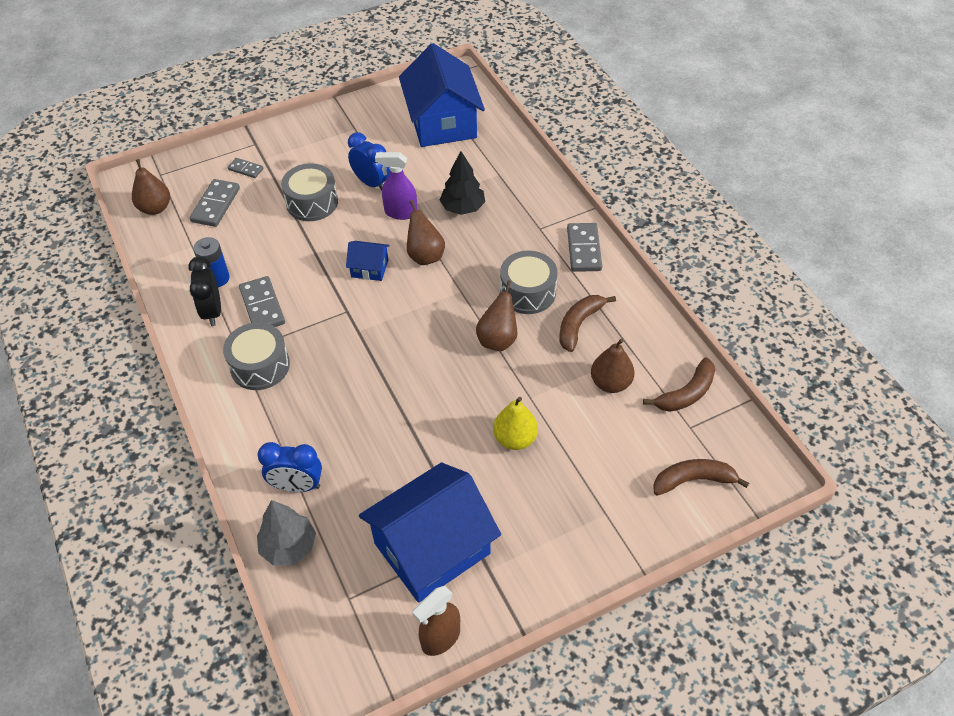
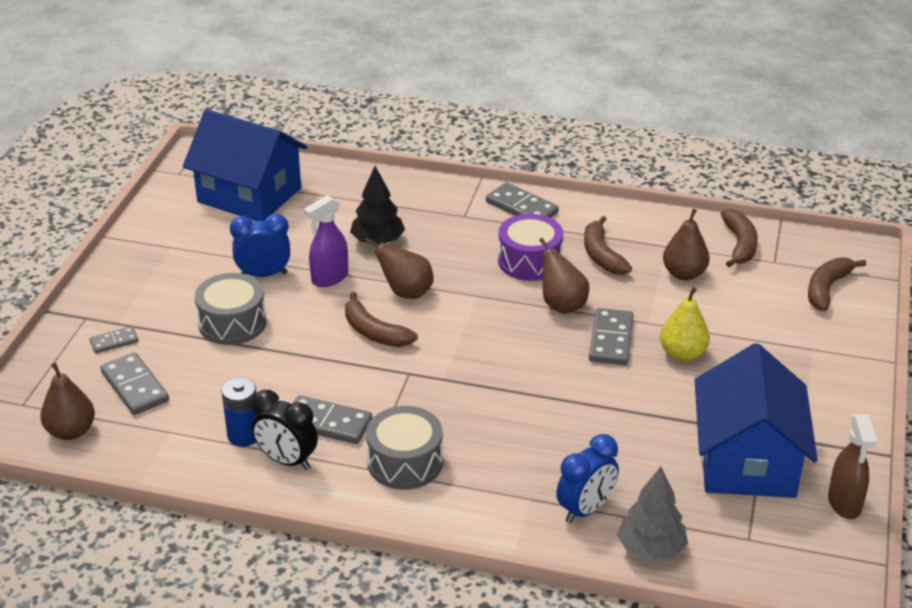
camera: 50 degrees left, 15 degrees down
(369, 268) = (374, 332): blue house -> brown banana
(488, 389) = (611, 340): none -> grey domino
(527, 292) = (529, 261): grey drum -> purple drum

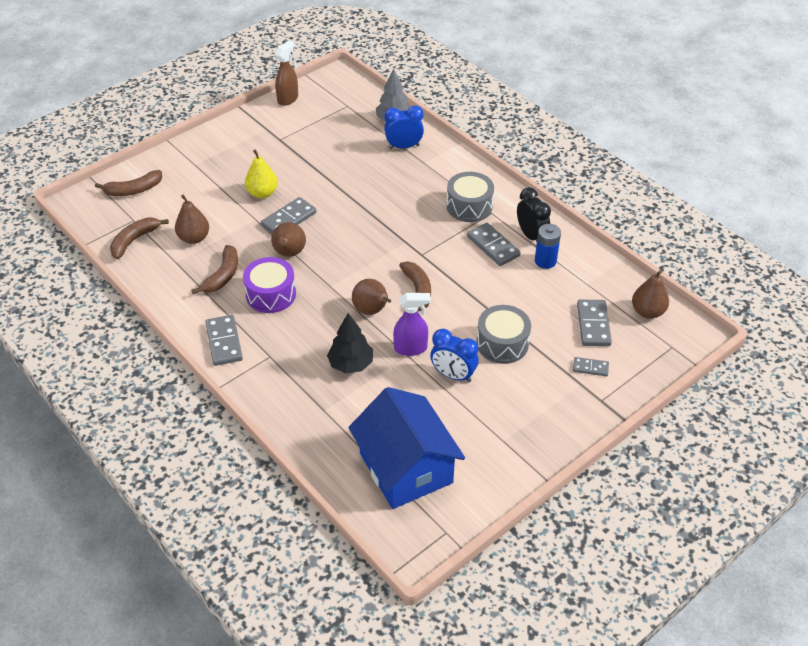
camera: 145 degrees left, 10 degrees up
(747, 460) = (304, 132): blue house -> none

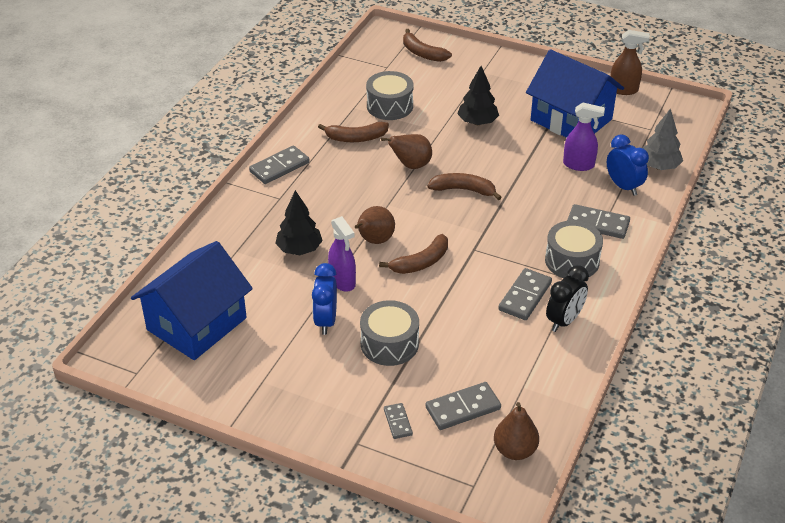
camera: 65 degrees right, 5 degrees down
(134, 240) = (363, 77): brown banana -> brown banana (463, 190)
(194, 238) = (389, 106): brown pear -> grey drum
(262, 193) = (477, 122): yellow pear -> black tree
(271, 294) = (352, 173): purple drum -> none
(289, 219) = (456, 150): grey domino -> grey domino (597, 224)
(302, 141) = (571, 120): none -> blue house
(361, 159) = (579, 165): none -> purple spray bottle
(545, 261) = (533, 343): blue battery -> none

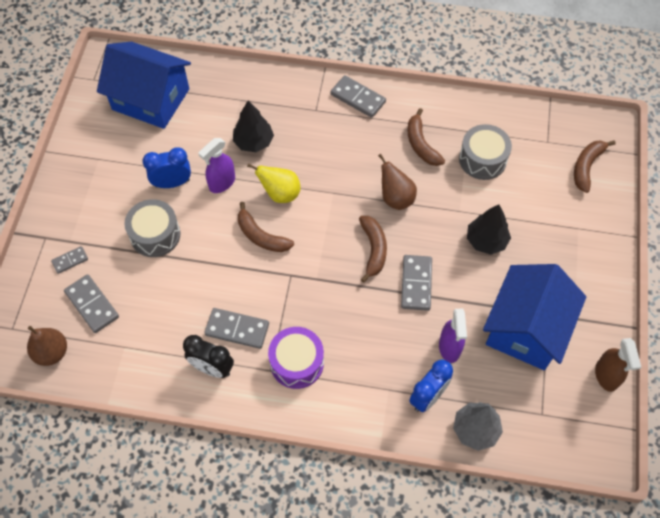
camera: 75 degrees right, 20 degrees up
(374, 240) = (280, 194): brown pear -> yellow pear
(572, 261) = (297, 363): grey drum -> purple drum
(597, 224) = (359, 379): grey domino -> grey domino (416, 284)

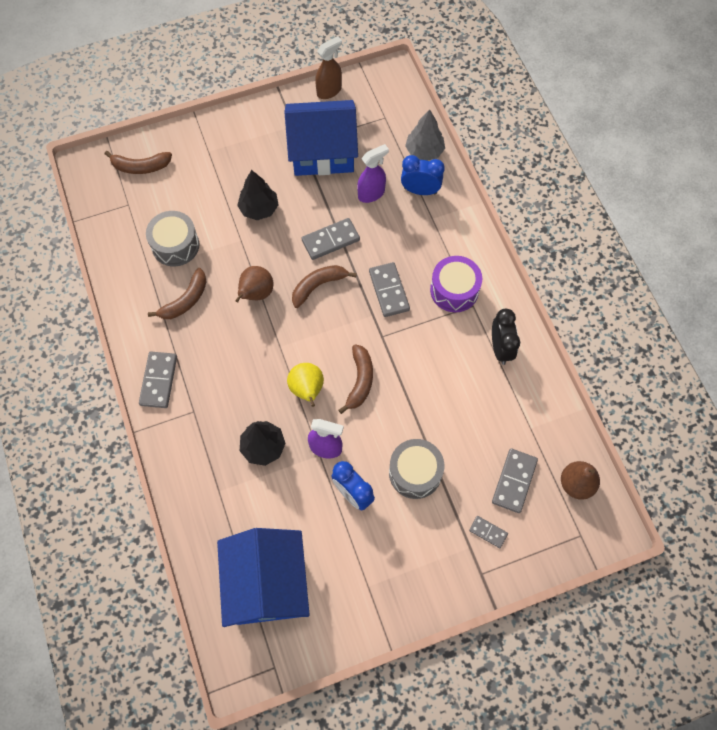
camera: 120 degrees left, 5 degrees up
(237, 329) = (456, 349): grey domino -> grey domino (388, 291)

